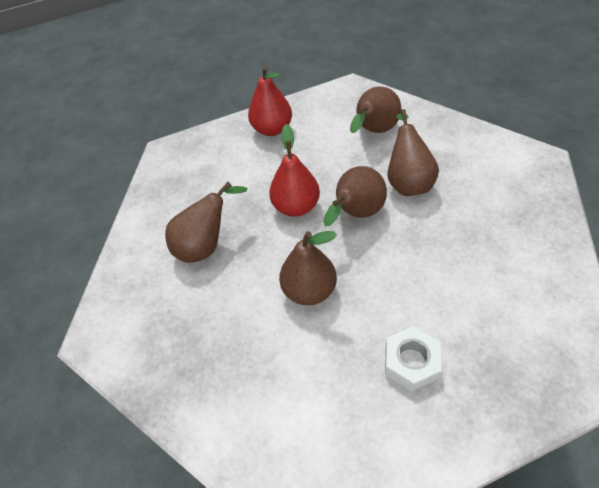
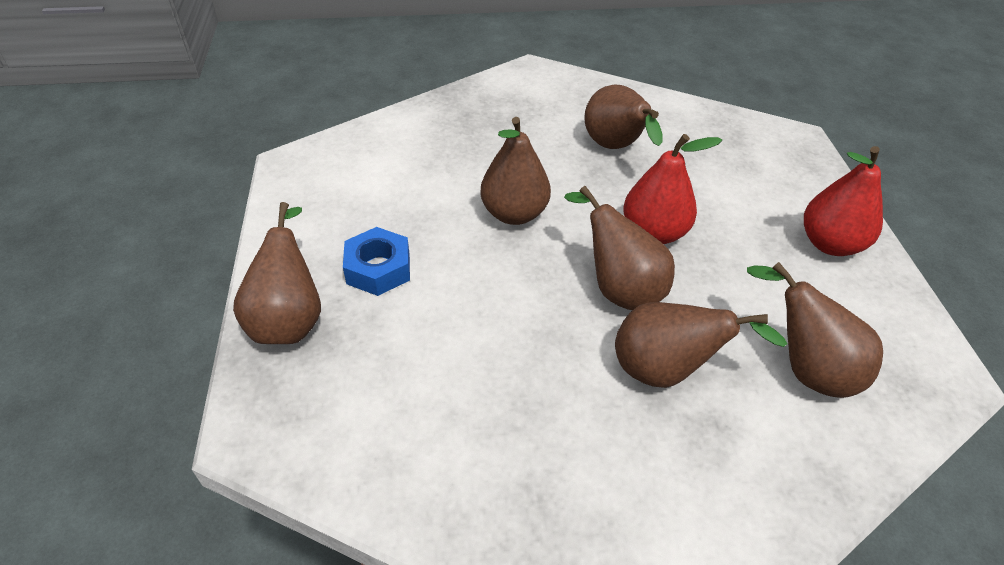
camera: 100 degrees right, 5 degrees down
(411, 362) = (378, 269): white nut -> blue nut
(493, 403) = (289, 319): none -> brown pear

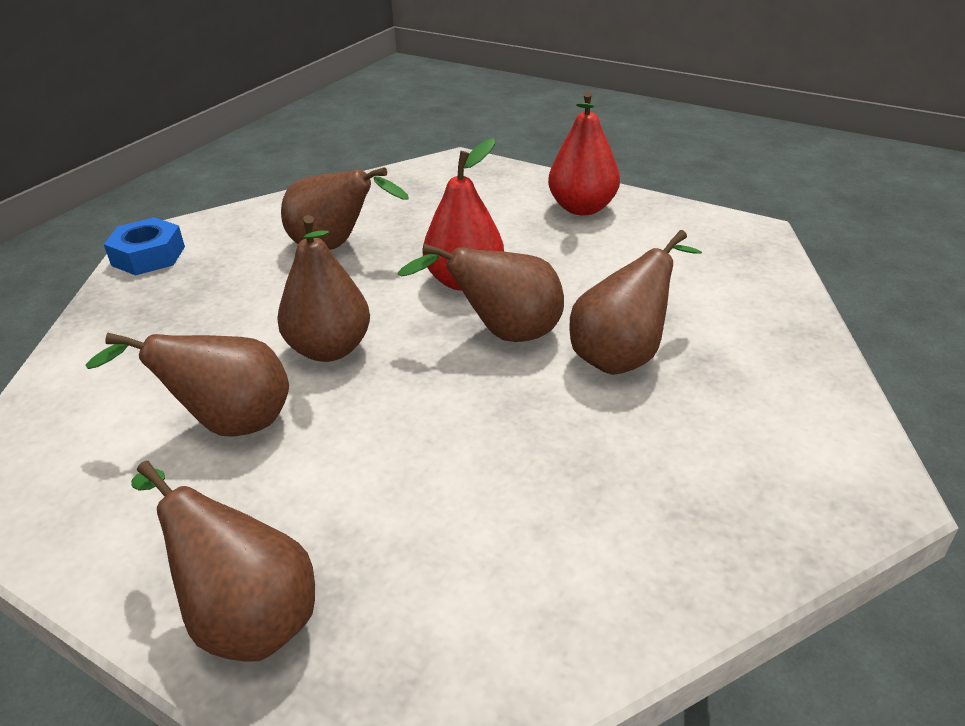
camera: 50 degrees left, 10 degrees down
(378, 269) = (271, 491): blue nut -> blue nut (148, 256)
(806, 368) = (689, 285): brown pear -> brown pear (228, 424)

